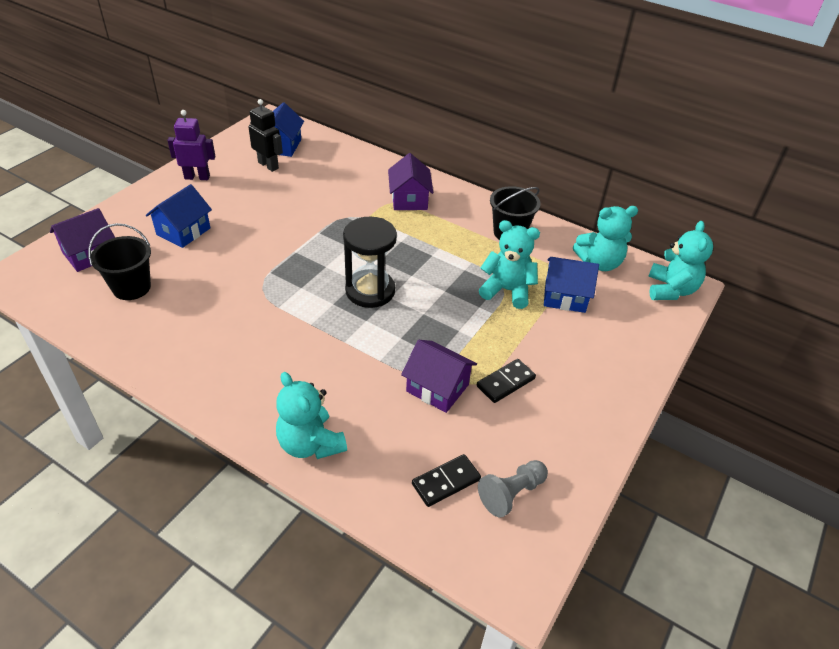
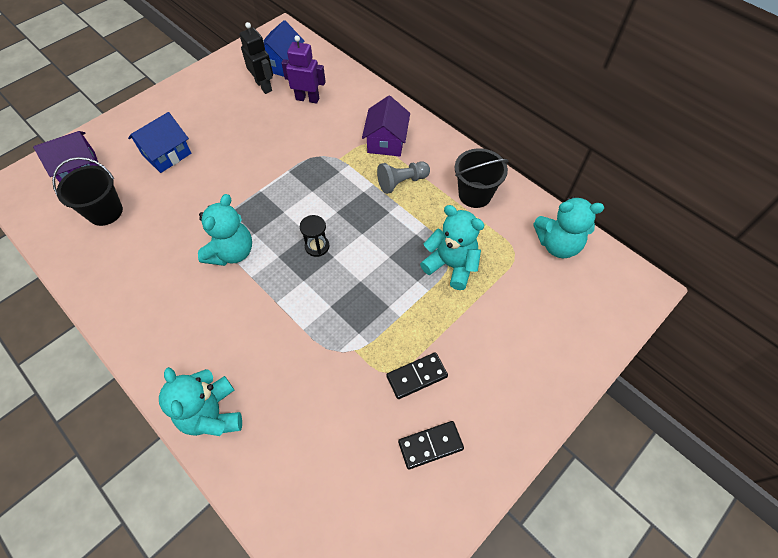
camera: 15 degrees right, 15 degrees up
(197, 177) = (195, 93): purple robot -> purple robot (307, 99)
(370, 291) = (317, 246): black hourglass -> black hourglass, size x0.51
(437, 388) = (348, 371): purple house -> none
(446, 482) = (324, 482): black domino -> black domino (430, 445)
(511, 493) = (383, 509): grey pawn -> grey pawn (402, 182)
(565, 296) = (508, 281): blue house -> none
(670, 290) = (624, 289): turquoise teddy bear -> turquoise teddy bear (231, 252)

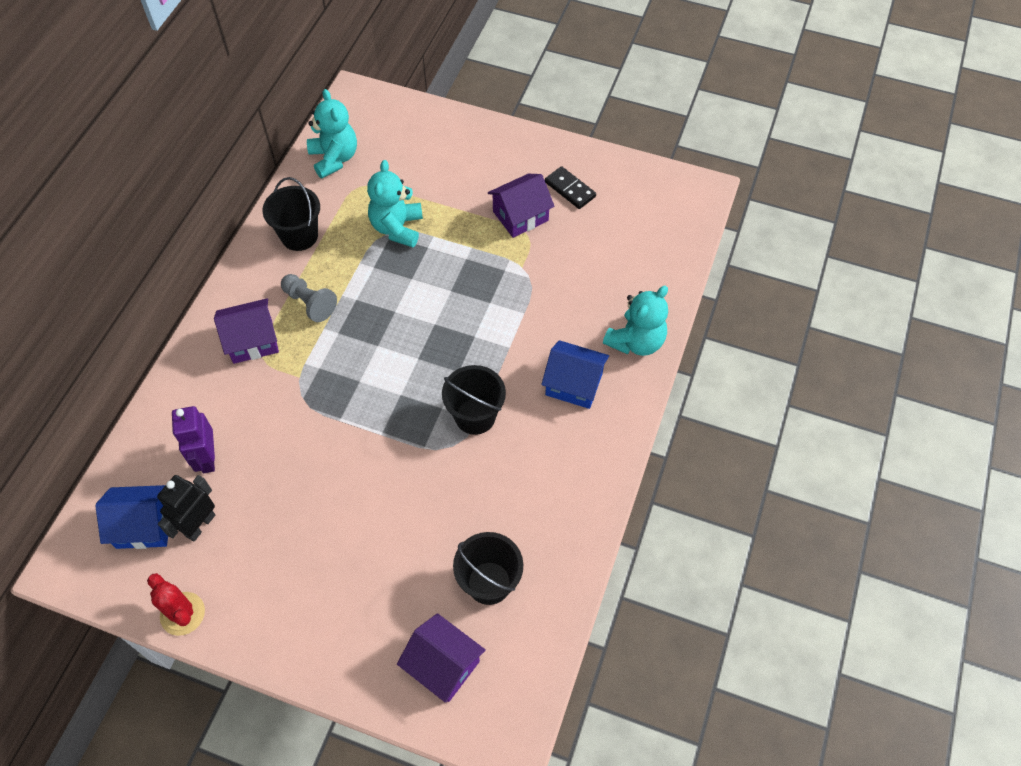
camera: 115 degrees left, 0 degrees up
(166, 154) = (371, 572): blue house -> blue house (574, 384)
(215, 68) = (182, 613): none -> red cactus
(231, 252) = (475, 416): turquoise teddy bear -> black bucket
(317, 246) = (429, 343): black hourglass -> none
(417, 376) = (520, 216): black domino -> purple house

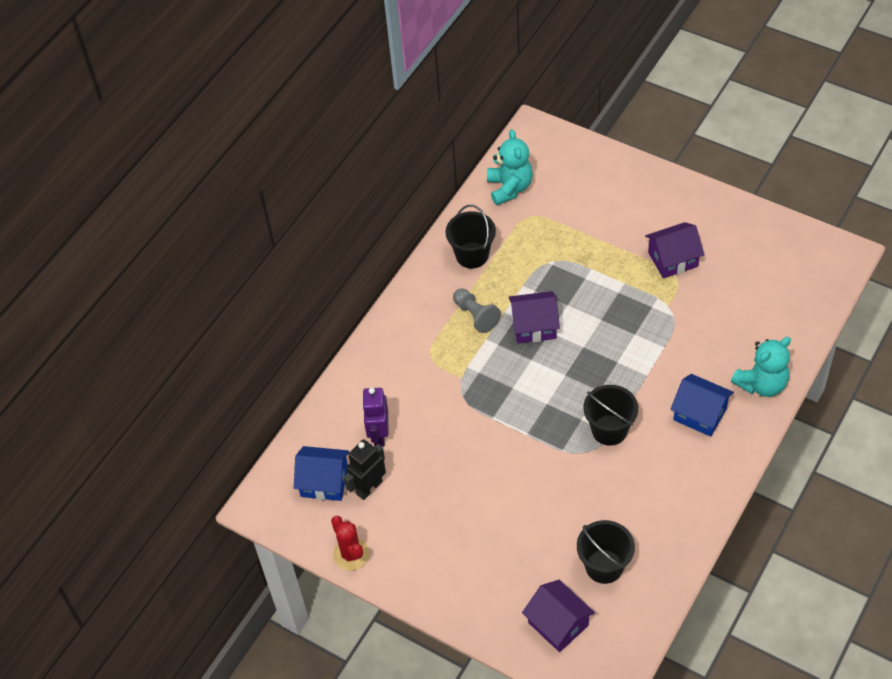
camera: 15 degrees right, 5 degrees down
(252, 341) = (424, 342): purple house -> purple house (534, 326)
(397, 228) = (559, 258): turquoise teddy bear -> none
(570, 189) = (722, 240): black domino -> none

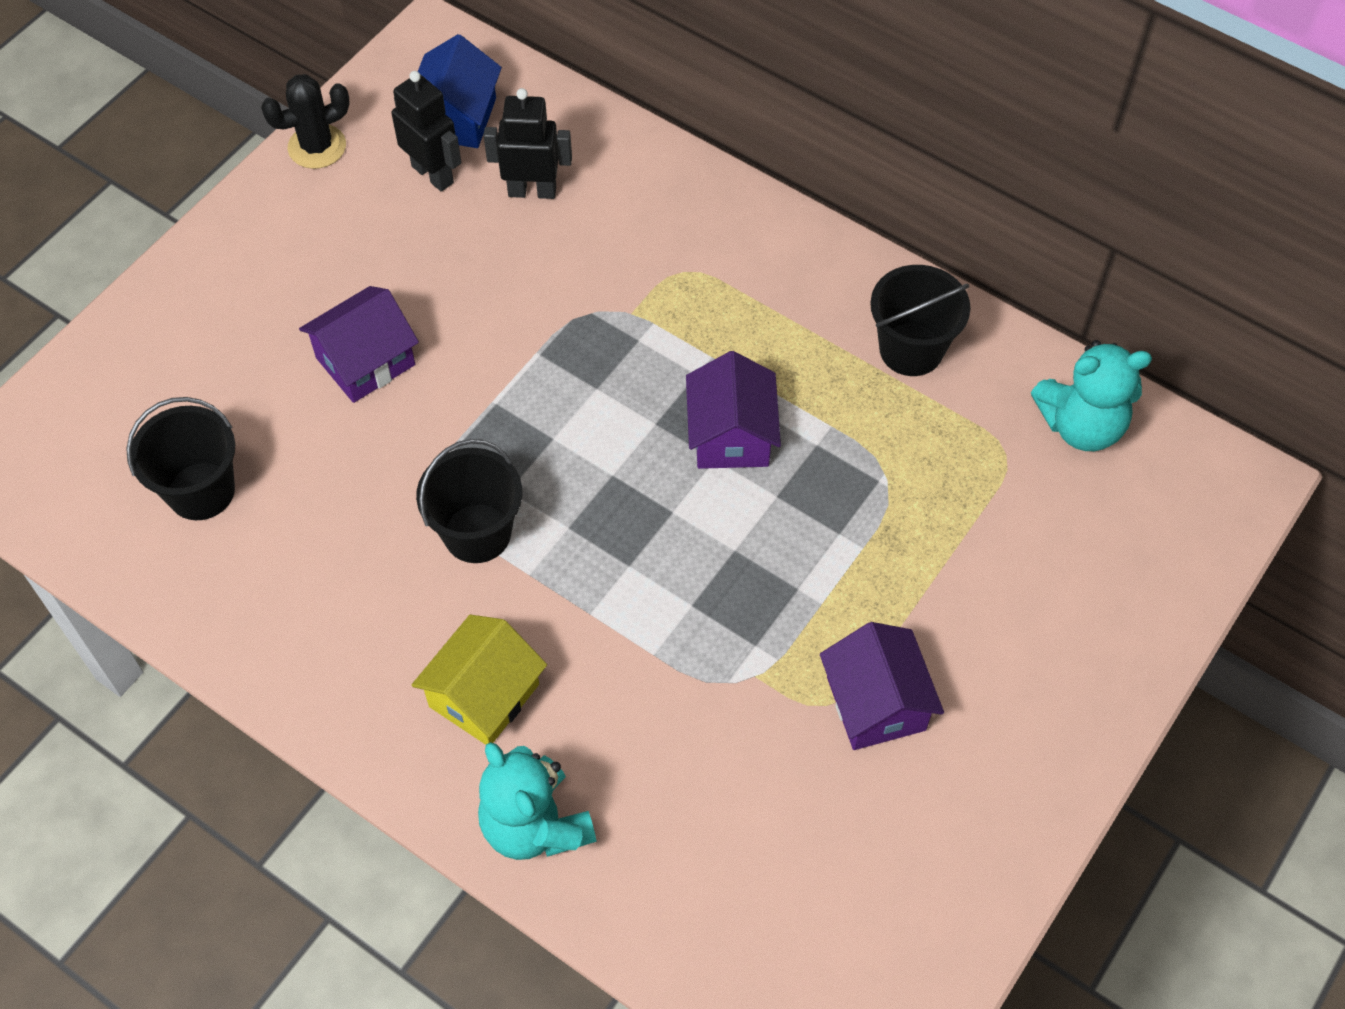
camera: 90 degrees right, 5 degrees up
(351, 554) = (317, 147): red cactus -> black cactus
(379, 435) = (532, 191): purple robot -> black robot
(475, 315) = (766, 345): grey pawn -> none
(558, 624) = (114, 412): purple house -> purple house (365, 361)
(700, 414) = (484, 695): blue house -> yellow house

